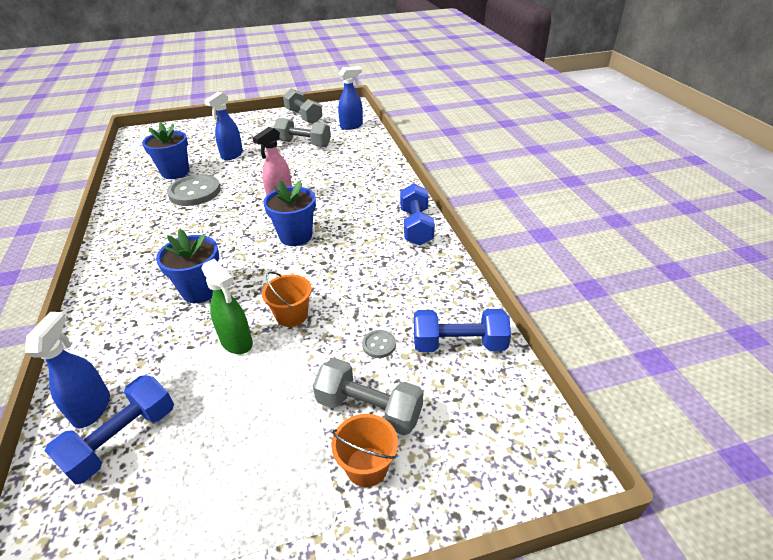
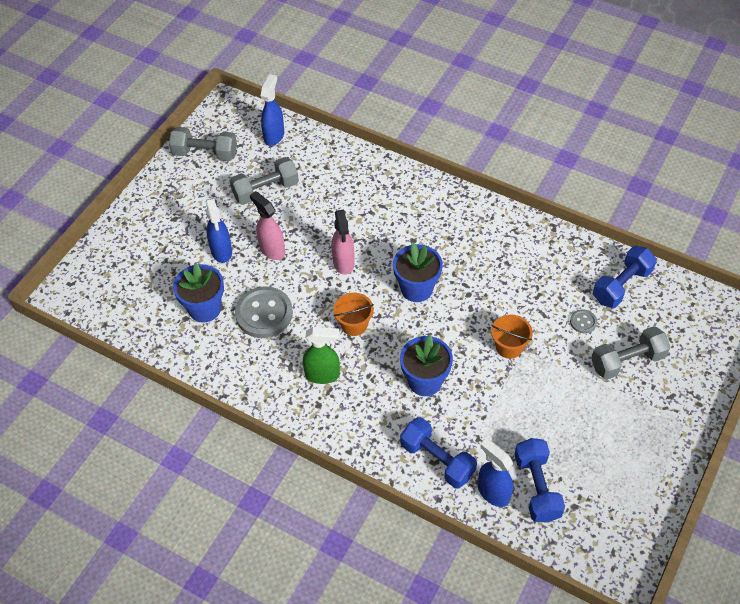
camera: 45 degrees left, 15 degrees up
(237, 342) = (505, 390): green spray bottle -> green spray bottle (323, 375)
(256, 168) = (272, 250): none -> pink spray bottle
(367, 466) = (663, 388): orange bucket -> orange bucket (354, 324)
(416, 226) = (485, 215): blue dumbbell -> blue dumbbell (437, 460)

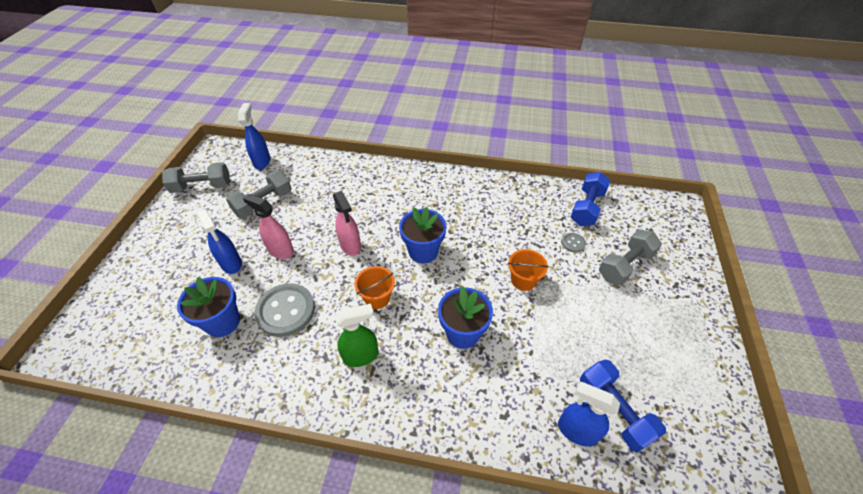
camera: 20 degrees left, 5 degrees down
(437, 460) = (507, 412): blue dumbbell -> none

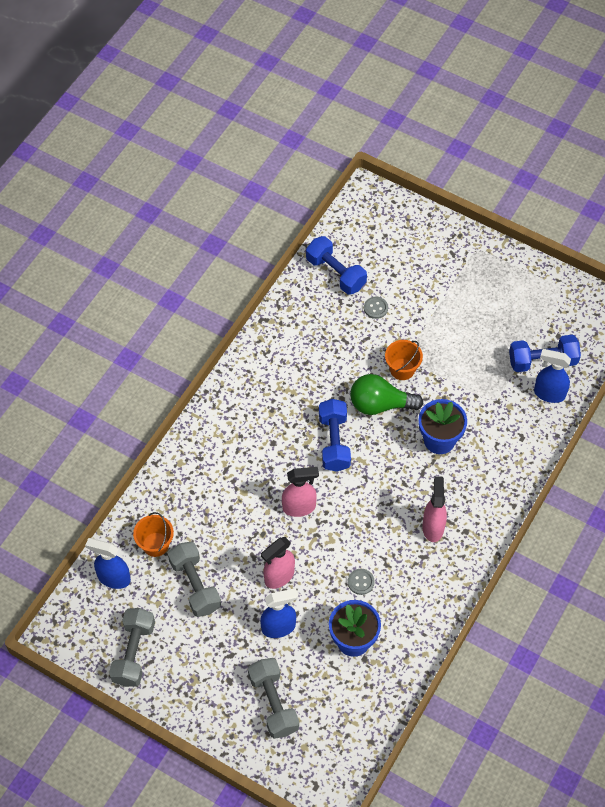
camera: 70 degrees left, 10 degrees up
(286, 311) = (361, 582): grey button -> grey button, size x0.46
(361, 356) = (433, 527): green spray bottle -> pink spray bottle
(377, 298) = (375, 499): orange bucket -> orange bucket (155, 544)
(423, 251) = (334, 442): blue flower pot -> blue dumbbell
(477, 274) = (380, 404): none -> green light bulb
(576, 431) = (549, 394): blue spray bottle -> blue spray bottle turned 60 degrees clockwise
(625, 265) = (417, 280): grey dumbbell -> grey dumbbell (273, 703)

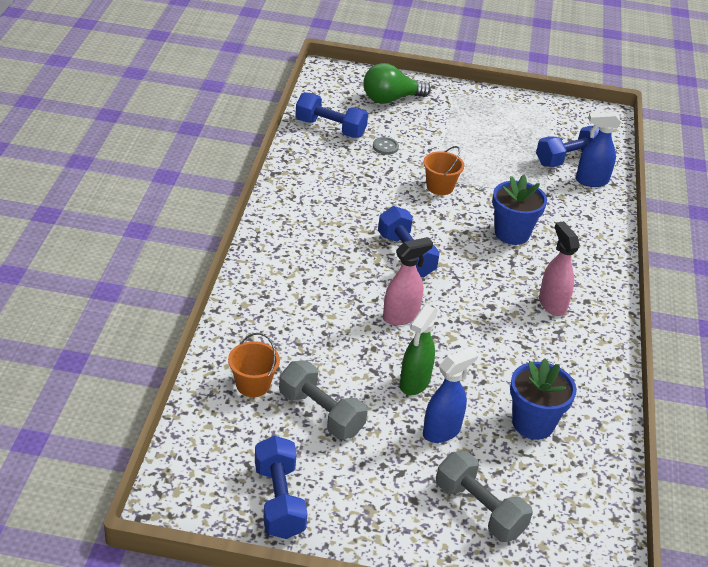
camera: 25 degrees left, 20 degrees down
(113, 578) = (216, 429): blue spray bottle -> none
(134, 653) = (279, 500): grey dumbbell -> blue dumbbell
(279, 576) = (414, 383): pink spray bottle -> green spray bottle
(361, 582) = (507, 368): grey button -> none
(380, 404) = (435, 217): green light bulb -> green light bulb (390, 99)

